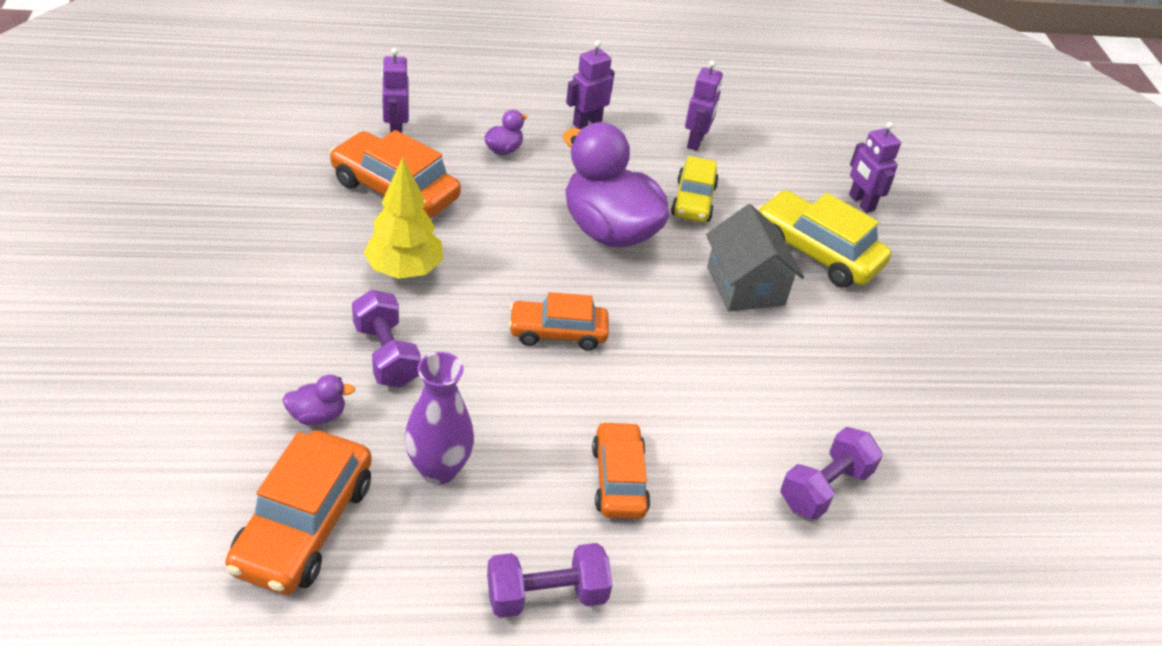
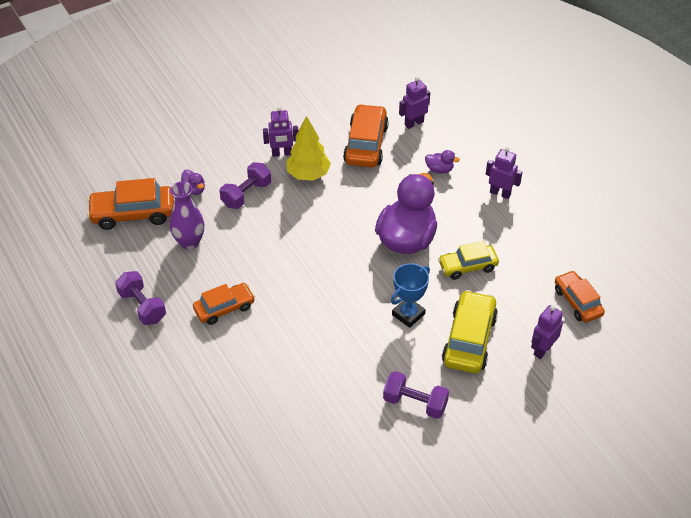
camera: 70 degrees right, 5 degrees up
(558, 333) = (307, 249): orange car -> orange car (577, 302)
(696, 142) = (530, 248): purple robot -> purple robot (281, 153)
(745, 286) = (408, 314): grey house -> blue trophy
(824, 488) = (272, 394): purple dumbbell -> purple dumbbell (415, 403)

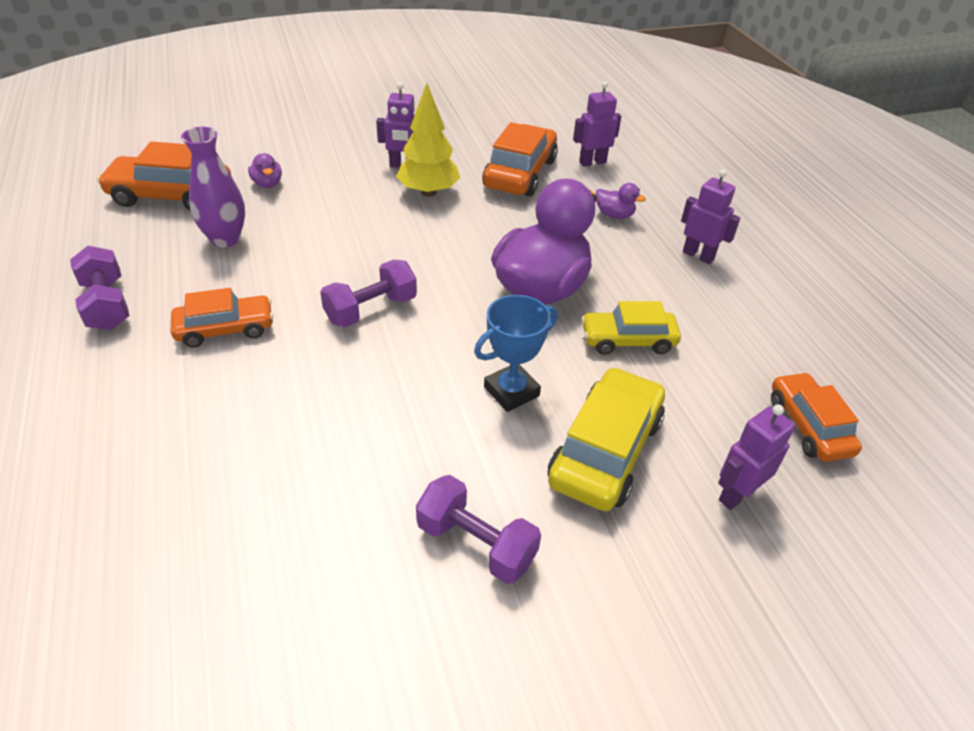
camera: 10 degrees right, 5 degrees down
(246, 194) = (334, 200): purple dumbbell -> purple dumbbell (371, 310)

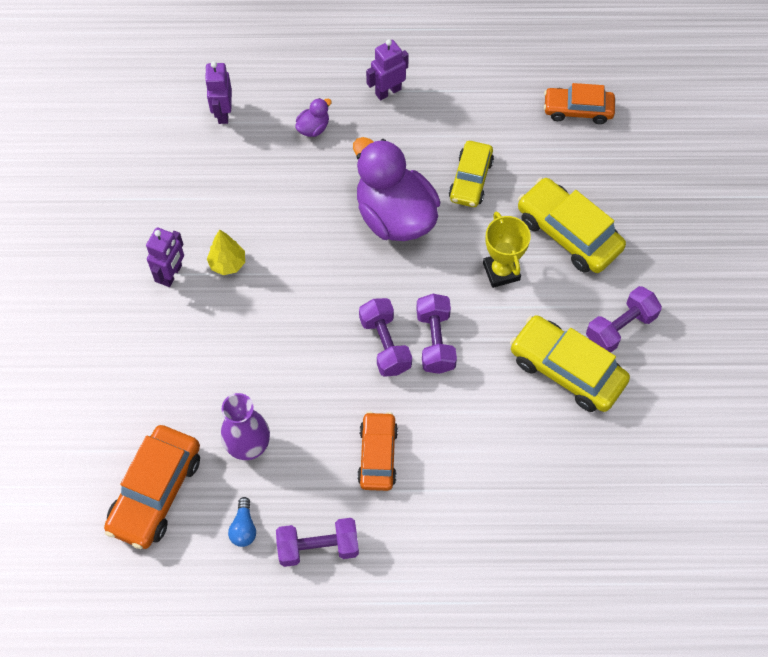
camera: 70 degrees left, 20 degrees up
(132, 252) = (244, 528): none -> blue light bulb
(267, 184) = (163, 401): purple duck -> none
(384, 489) = (566, 370): none -> yellow car
(388, 349) = (435, 341): none -> purple dumbbell
(428, 192) = (227, 263): yellow tree -> yellow tree, size x0.63
(511, 391) = (501, 271): blue trophy -> yellow trophy
(520, 173) = (221, 179): orange car -> none
(736, 494) = (619, 175): purple robot -> none

